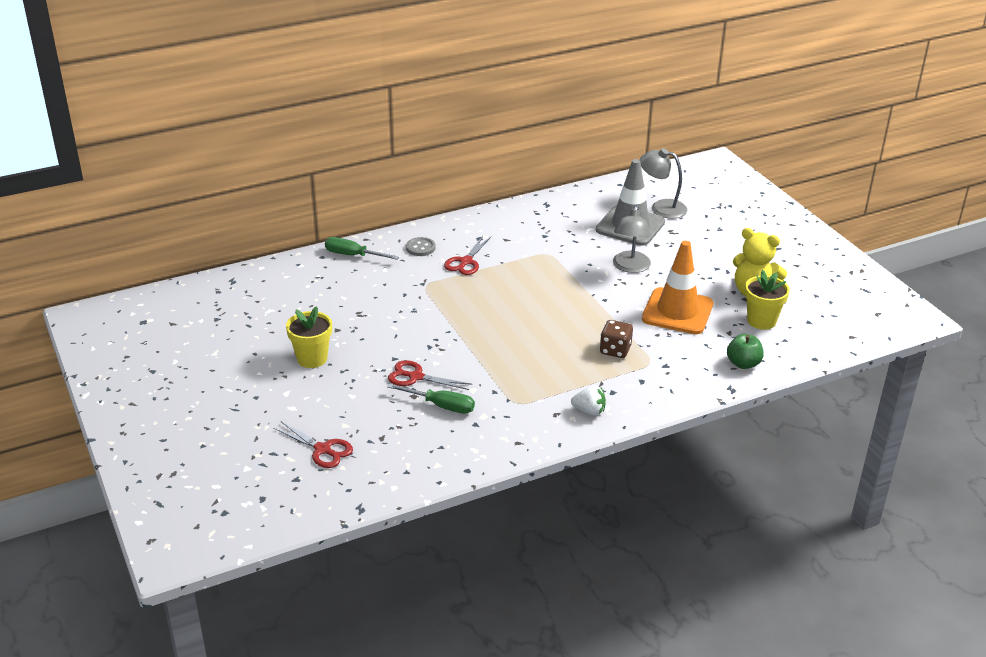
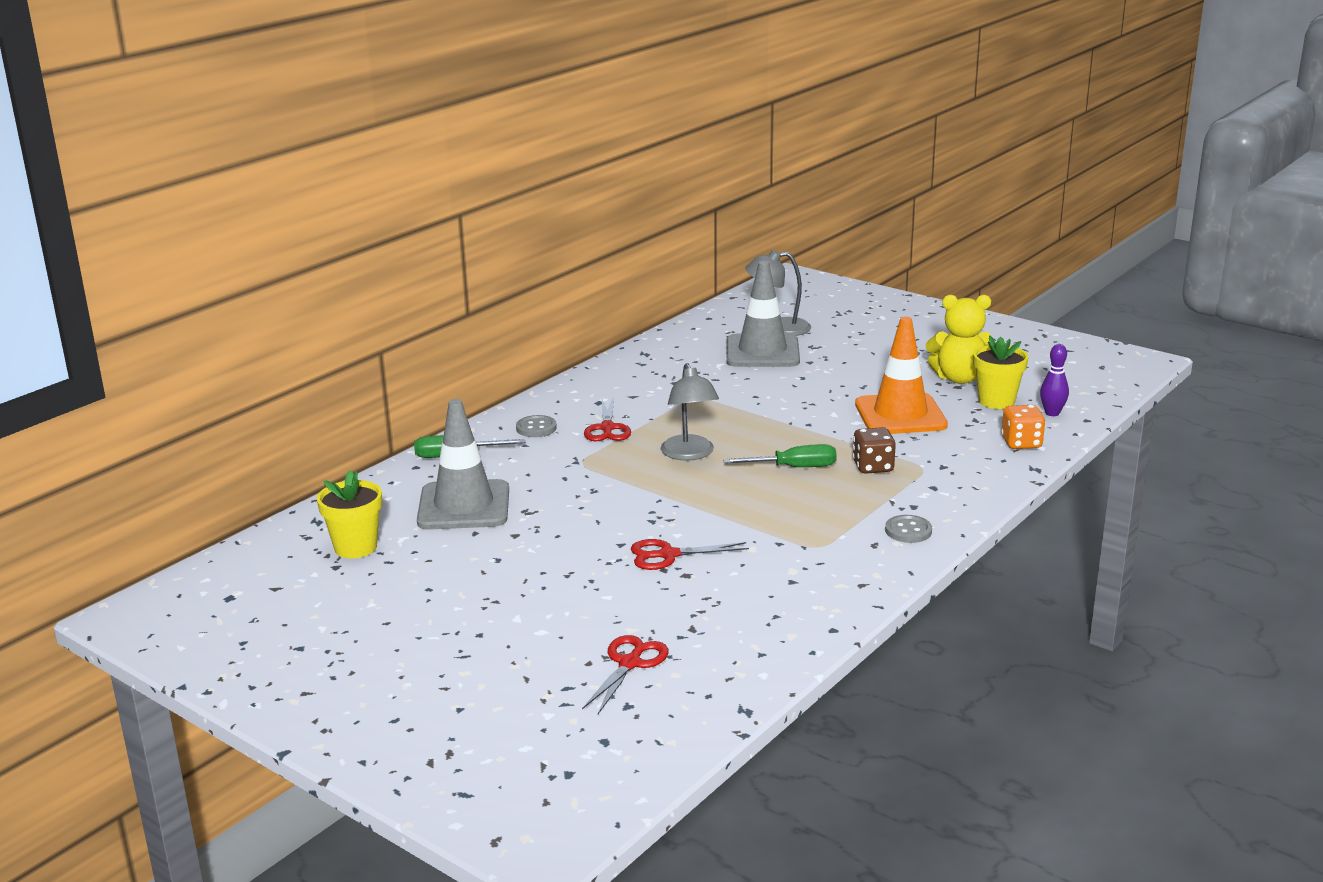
camera: 25 degrees left, 10 degrees down
(312, 358) = (513, 573): yellow flower pot -> yellow flower pot (355, 547)
(322, 449) = (630, 663): red scissors -> red scissors turned 75 degrees counterclockwise
(325, 297) = (464, 506): none -> grey traffic cone
(441, 406) = (731, 575): green screwdriver -> green screwdriver (794, 467)
(589, 411) = (908, 531): white strawberry -> grey button
(630, 267) = (804, 388): grey lamp -> grey lamp (689, 454)
(743, 363) = (1021, 443): green apple -> orange dice
(793, 344) = (1052, 413): none -> purple bowling pin

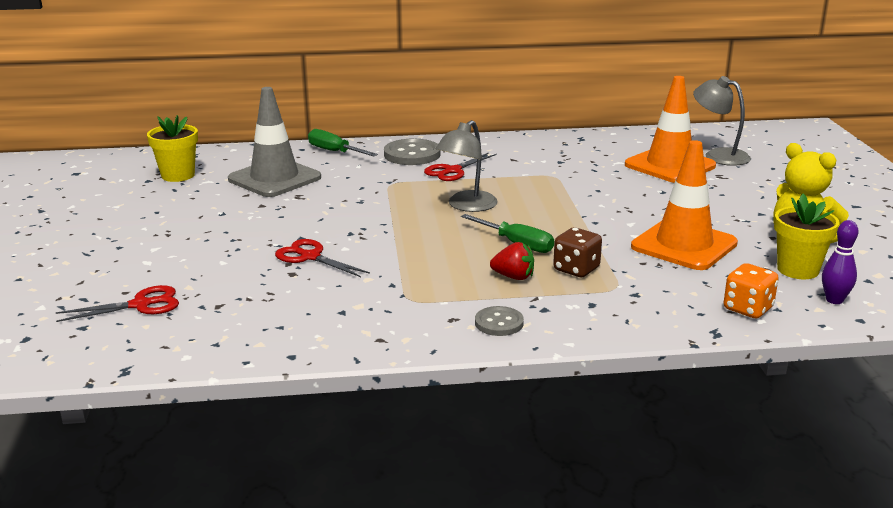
camera: 45 degrees right, 0 degrees up
(536, 428) = (412, 154): grey button -> grey button, size x1.66
(762, 352) = (670, 165): grey traffic cone -> orange traffic cone
(846, 493) = (513, 277): none -> red strawberry

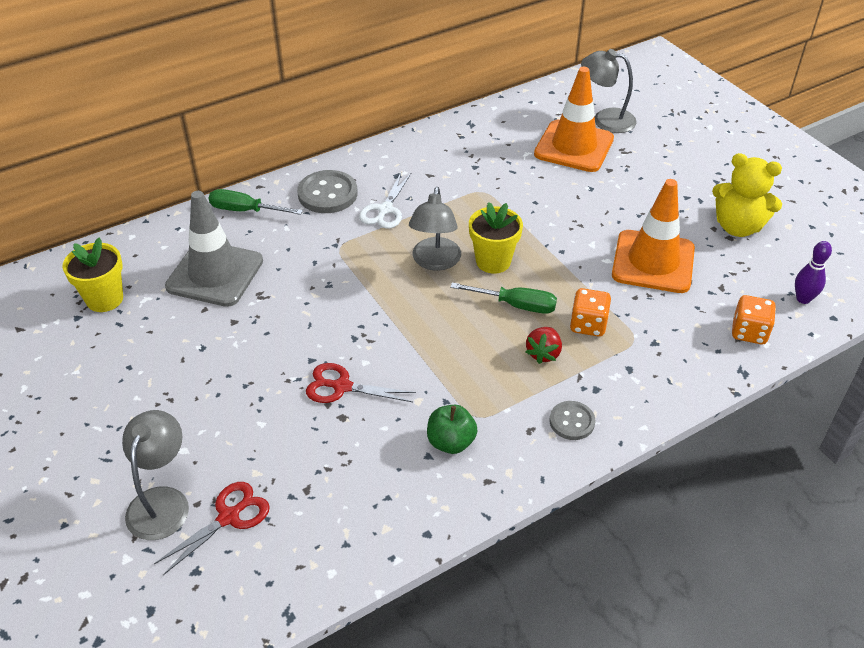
camera: 25 degrees left, 20 degrees up
(101, 284) = (162, 501): none -> grey lamp
(371, 308) = (451, 442): none -> green apple
(452, 171) = (385, 210): red scissors -> white scissors
(513, 277) = (543, 353): red strawberry -> red strawberry turned 120 degrees clockwise
(576, 269) = (588, 325): brown dice -> orange dice
(798, 270) = (756, 267): yellow flower pot -> yellow flower pot (493, 261)

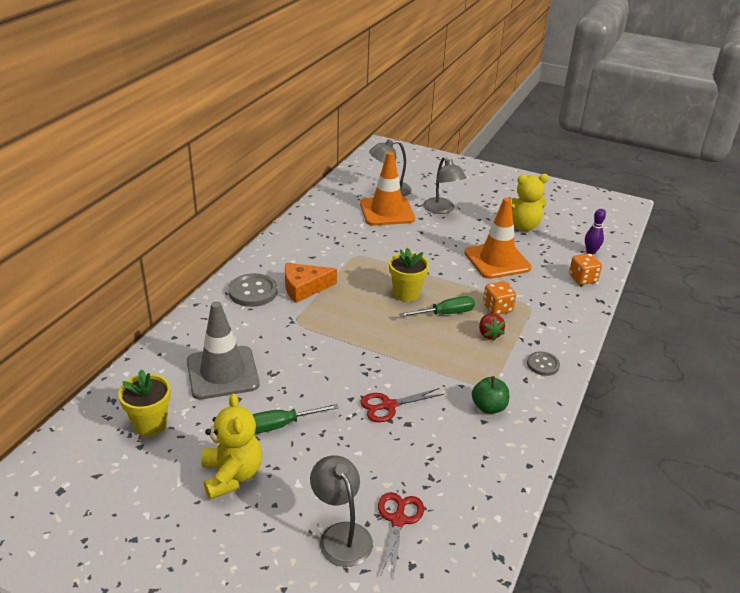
camera: 35 degrees left, 10 degrees down
(124, 387) = (232, 476): none -> yellow teddy bear
(245, 210) = (202, 323): green screwdriver -> green screwdriver (281, 425)
(385, 210) = (304, 288): white scissors -> orange cheese
(435, 262) = (370, 307): grey lamp -> grey lamp (442, 209)

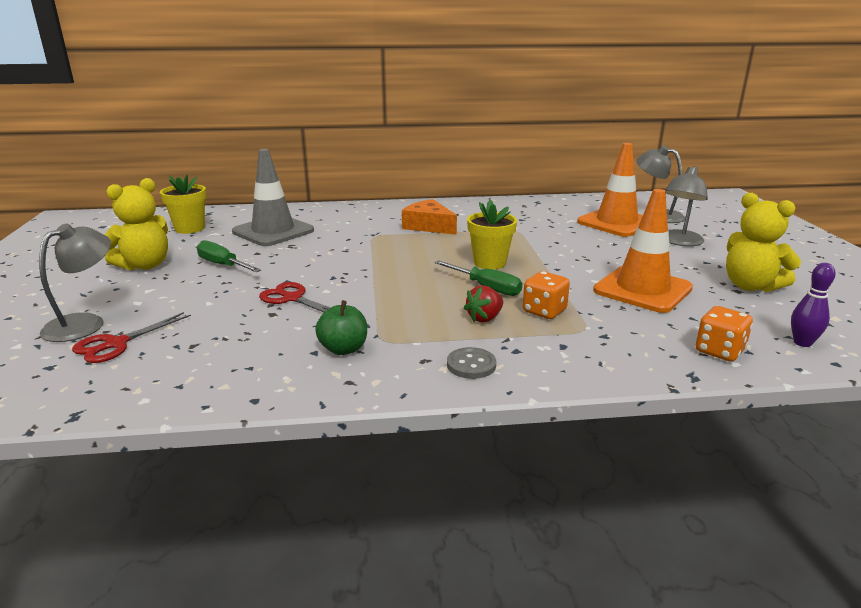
camera: 60 degrees right, 10 degrees down
(253, 292) = (394, 213): grey button -> none
(398, 520) = (116, 344): red scissors -> red scissors turned 150 degrees clockwise

